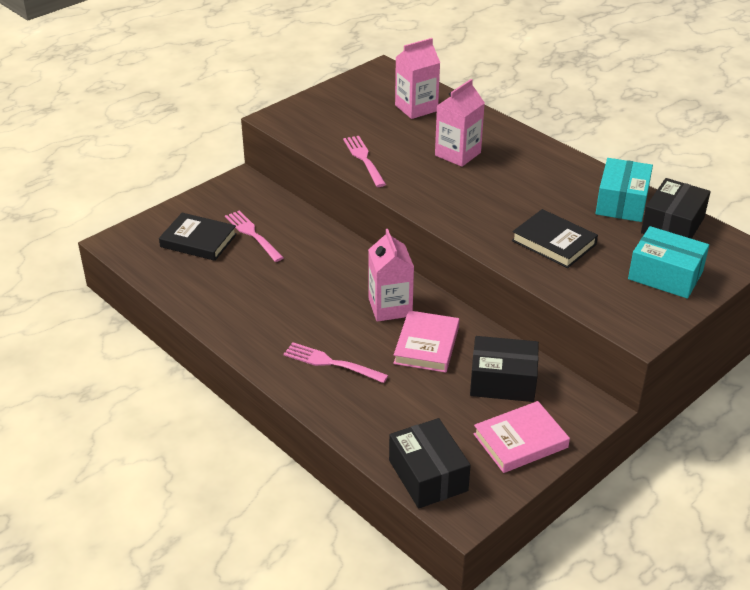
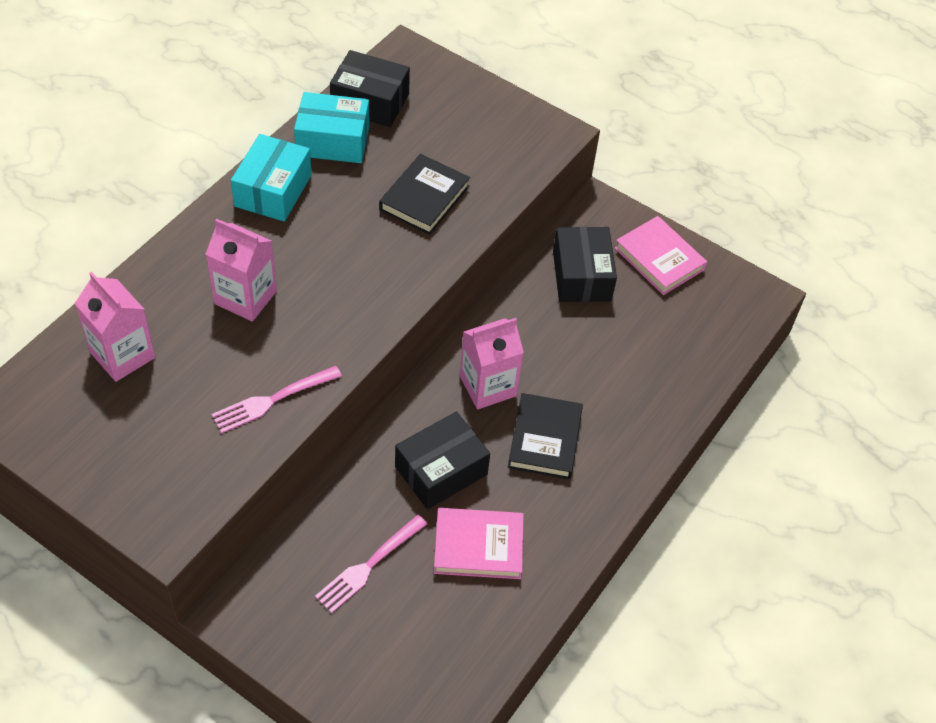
camera: 105 degrees left, 15 degrees up
(198, 240) = (395, 633): black book -> black book (545, 439)
(332, 363) = (598, 428): pink fork -> none
(426, 345) = (544, 344): pink book -> pink book (478, 546)
(428, 475) = (728, 326): black box -> black box (441, 471)
(665, 275) = (462, 111): turquoise box -> turquoise box (273, 190)

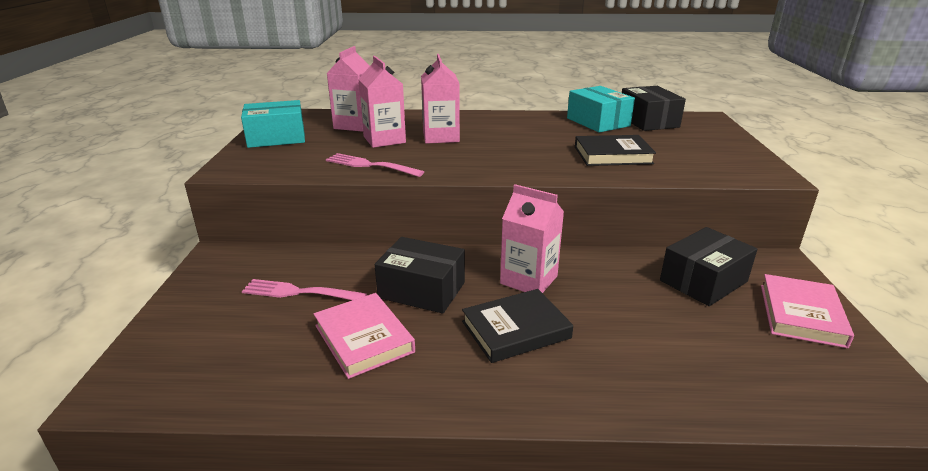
camera: 60 degrees right, 25 degrees down
(204, 351) = (384, 140): none -> pink carton
(273, 190) = (531, 121): turquoise box -> turquoise box (276, 138)

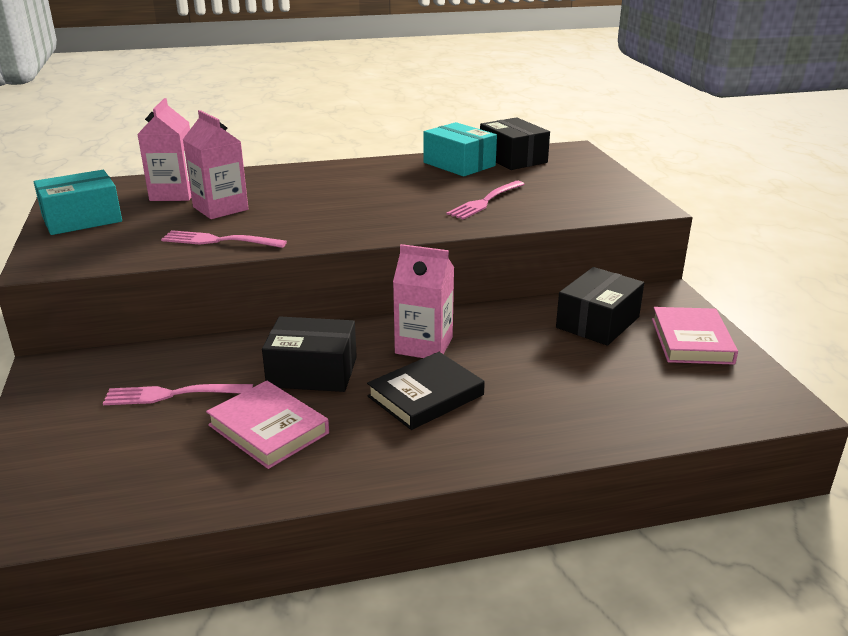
camera: 15 degrees left, 0 degrees up
(441, 137) = (287, 198): pink carton -> none
(612, 155) = (485, 201): black book -> pink fork

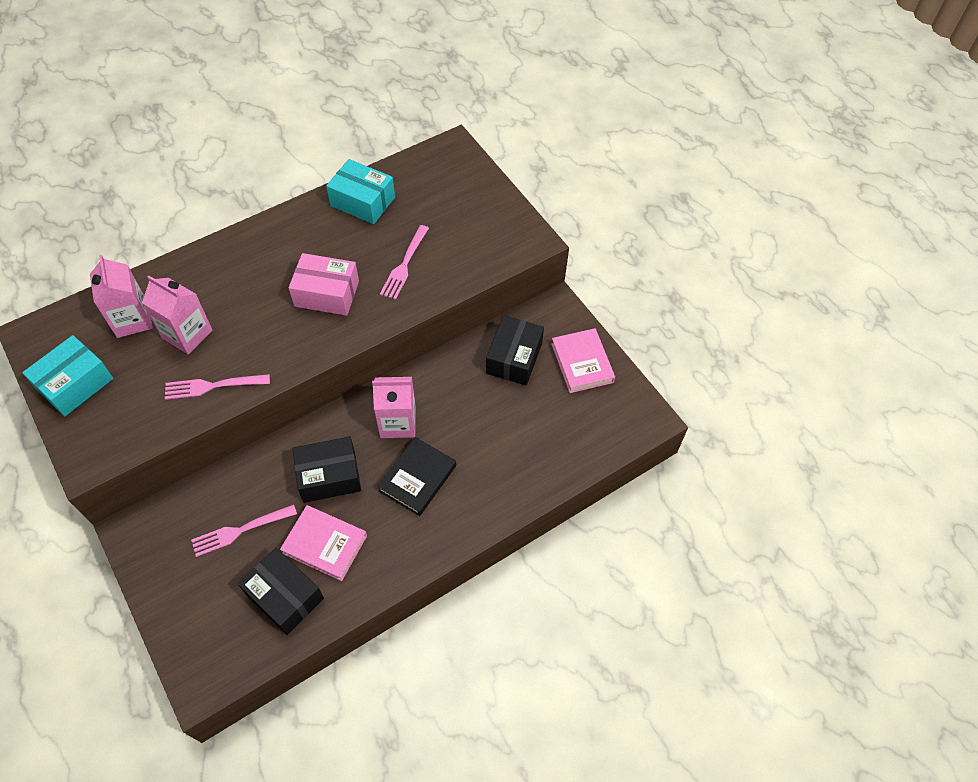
camera: 20 degrees left, 30 degrees up
(387, 206) = (327, 293): none -> pink box
(512, 158) = (406, 179): black box -> black box (284, 596)

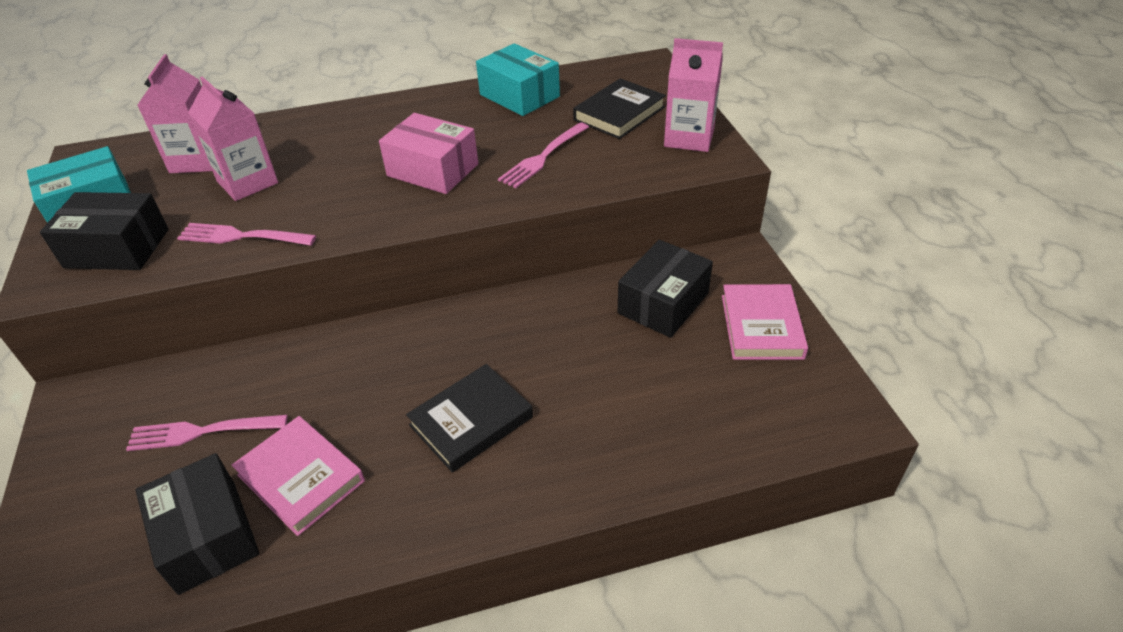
camera: 20 degrees right, 15 degrees down
(329, 476) = (352, 392): black box -> black box (117, 248)
(398, 422) = (474, 346): pink carton -> pink carton (689, 138)
(446, 208) = (619, 113): none -> black book

